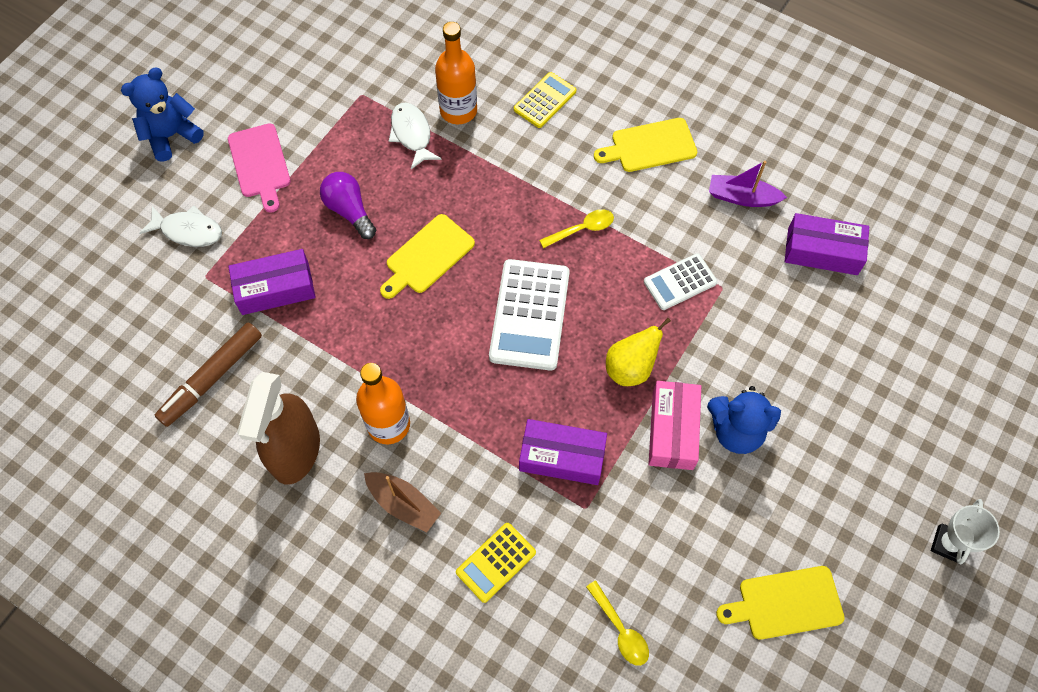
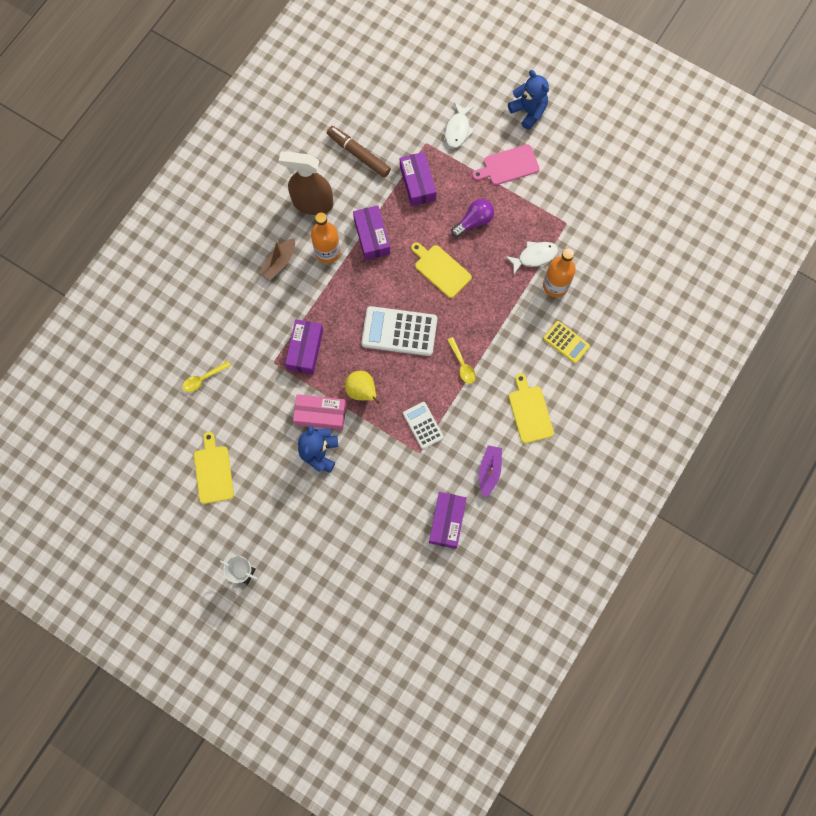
camera: 90 degrees right, 10 degrees up
(364, 356) = (371, 236): none -> purple box
(496, 562) = (244, 312): yellow calculator -> none

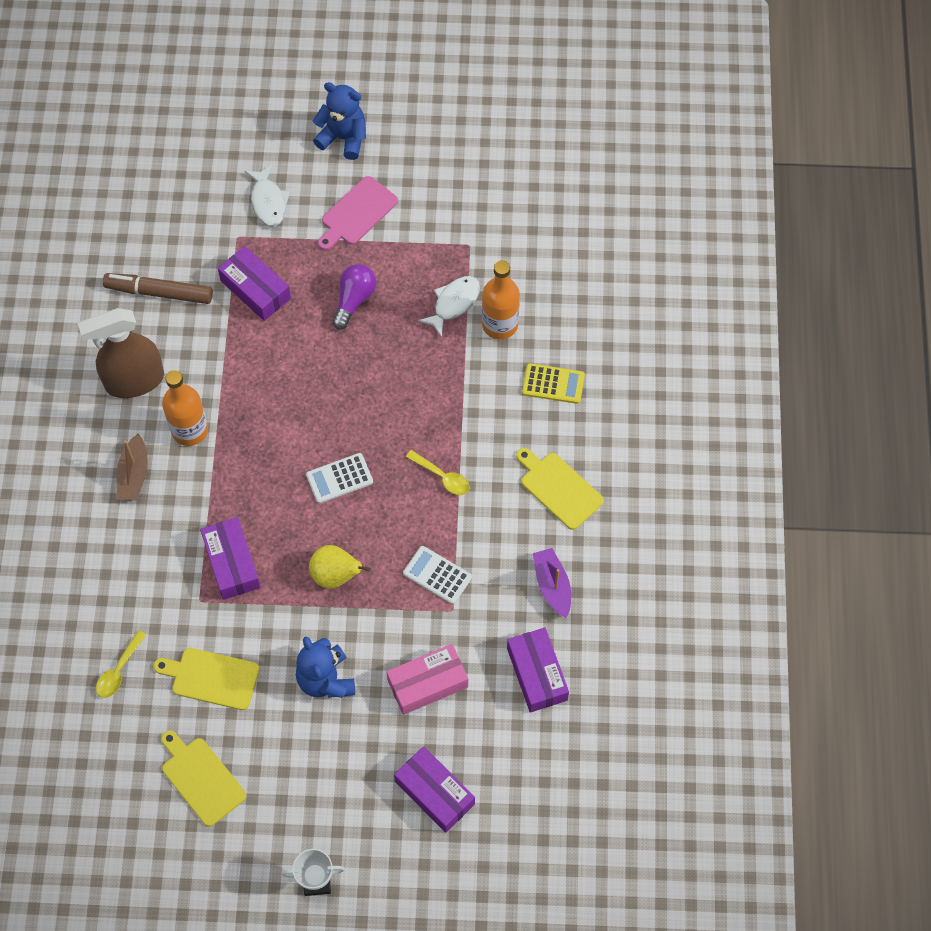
camera: 30 degrees left, 10 degrees down
(320, 414) = (299, 632): pink box -> pink box (427, 683)
(371, 236) = (235, 382): purple box -> purple box (434, 793)
(399, 331) = (339, 478): white calculator -> white calculator, size x0.58
(441, 269) = (347, 377): yellow cutting board -> yellow cutting board (211, 678)

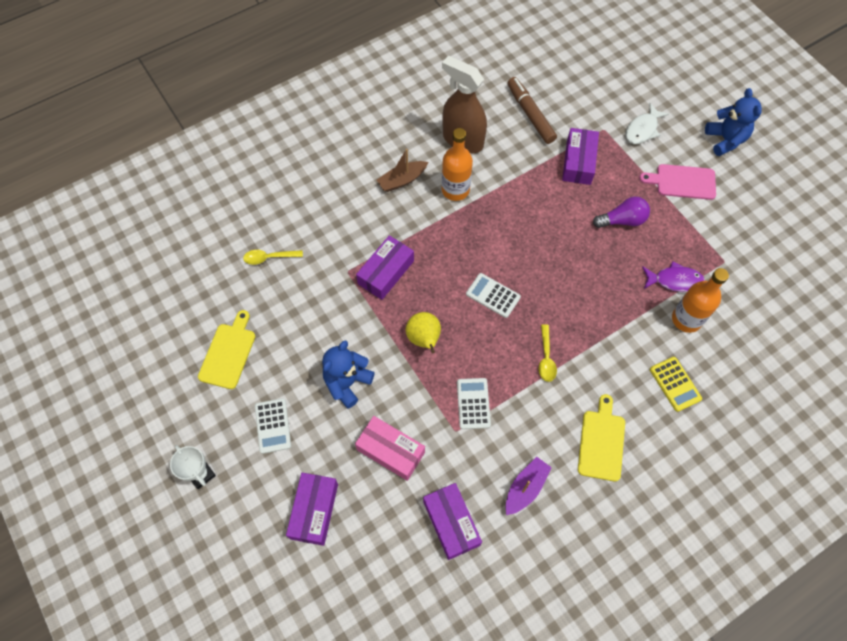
camera: 55 degrees right, 0 degrees up
(211, 678) = (300, 313): yellow cutting board -> none
(317, 780) = (273, 426): none -> white calculator
(454, 303) = (674, 280): white fish -> purple fish
(537, 674) = (451, 523): purple box -> purple box turned 60 degrees counterclockwise

